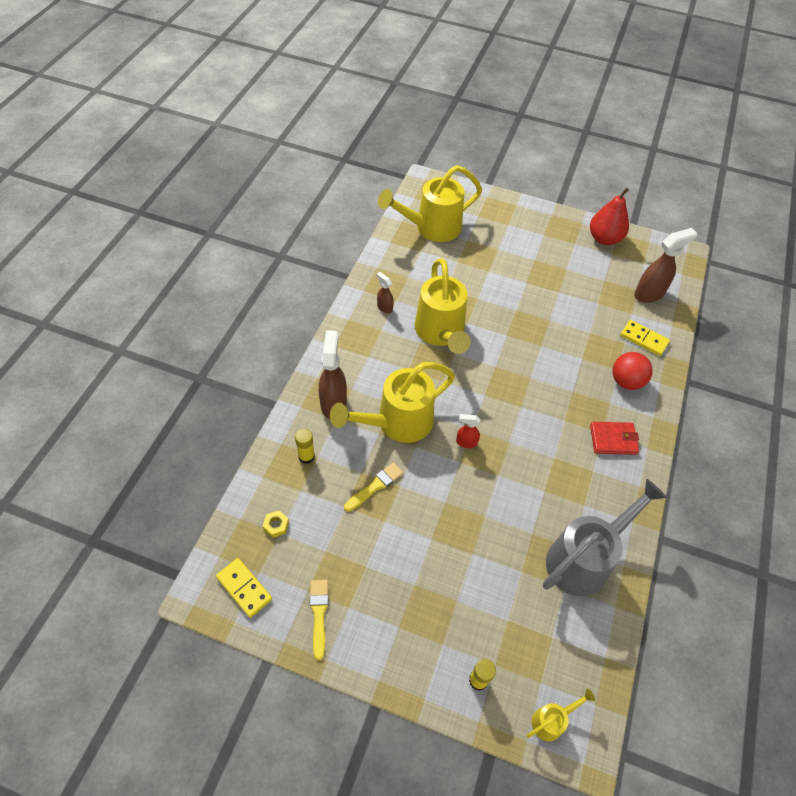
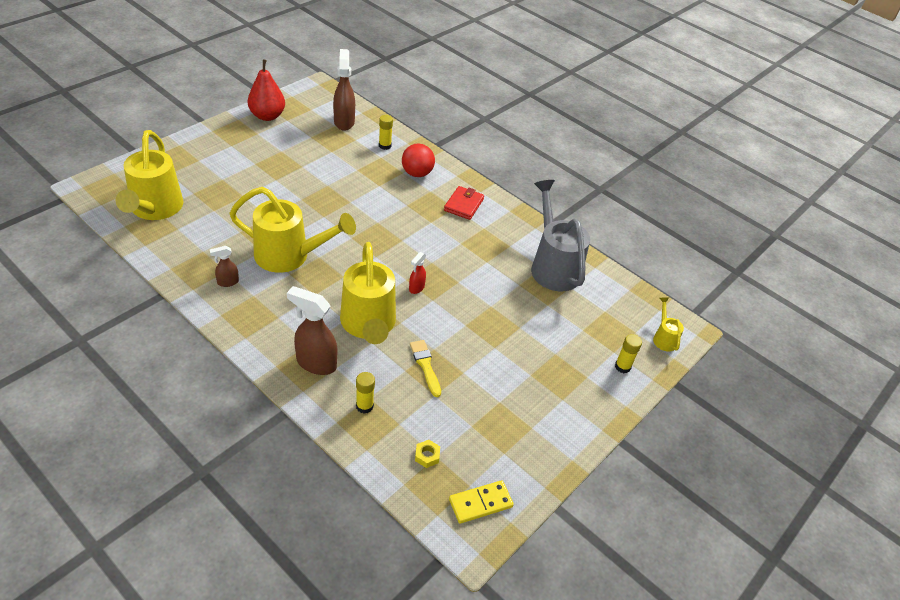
camera: 70 degrees left, 10 degrees down
(319, 614) = (530, 451): yellow brush -> none
(644, 339) = (385, 146): yellow domino -> yellow glue stick

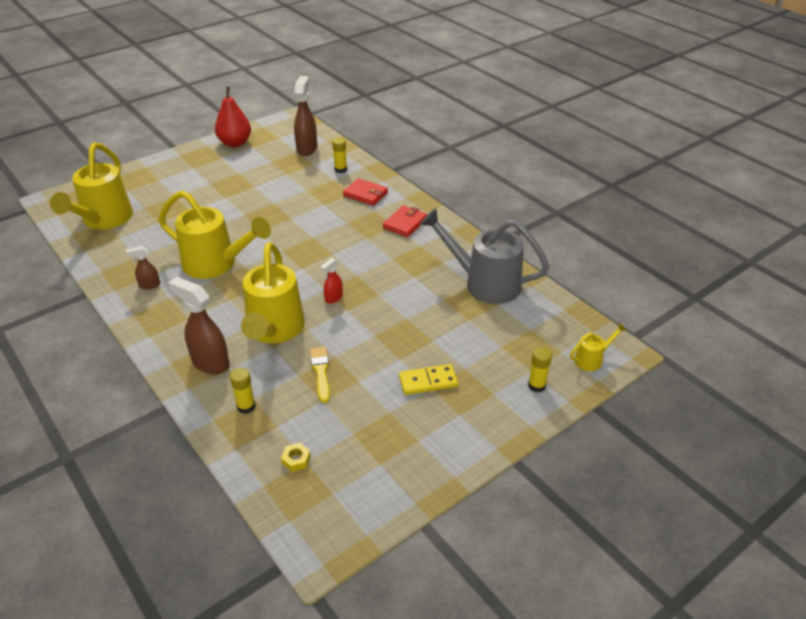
camera: 15 degrees right, 5 degrees down
(417, 173) = (365, 194): red ball -> red wallet
(480, 503) = (339, 513): yellow domino -> yellow domino (428, 381)
(553, 266) = (484, 283): grey watering can -> grey watering can turned 60 degrees counterclockwise
(664, 338) = (592, 359): yellow watering can -> yellow watering can turned 60 degrees clockwise

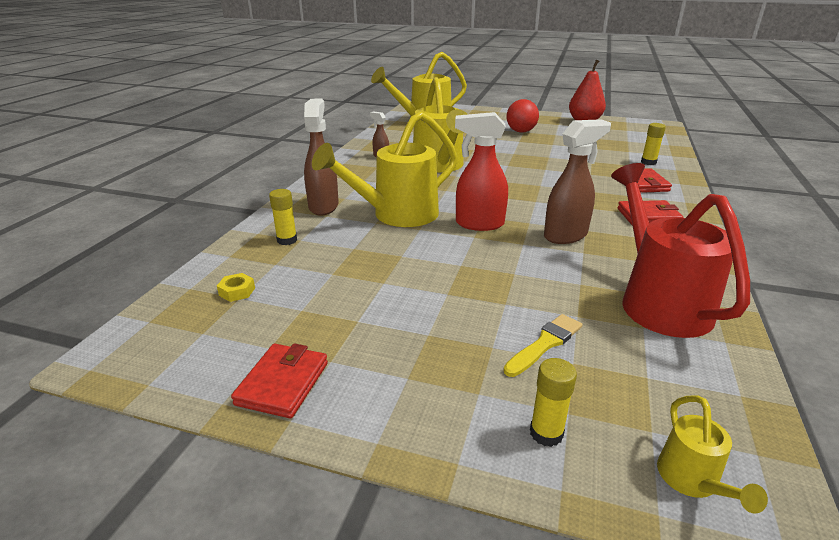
camera: 55 degrees right, 10 degrees down
(208, 184) = (521, 131): none -> red ball
(307, 148) = (640, 142): brown spray bottle -> brown spray bottle (566, 235)
(321, 372) = (371, 257): yellow brush -> yellow brush (545, 344)
(333, 298) = (479, 224): red spray bottle -> red spray bottle, size x1.91
(421, 469) = (283, 383): none -> red wallet
(428, 381) = (435, 328): yellow domino -> none
(484, 283) = (658, 301): grey watering can -> red watering can
(592, 359) = (692, 481): yellow watering can -> yellow watering can turned 60 degrees clockwise

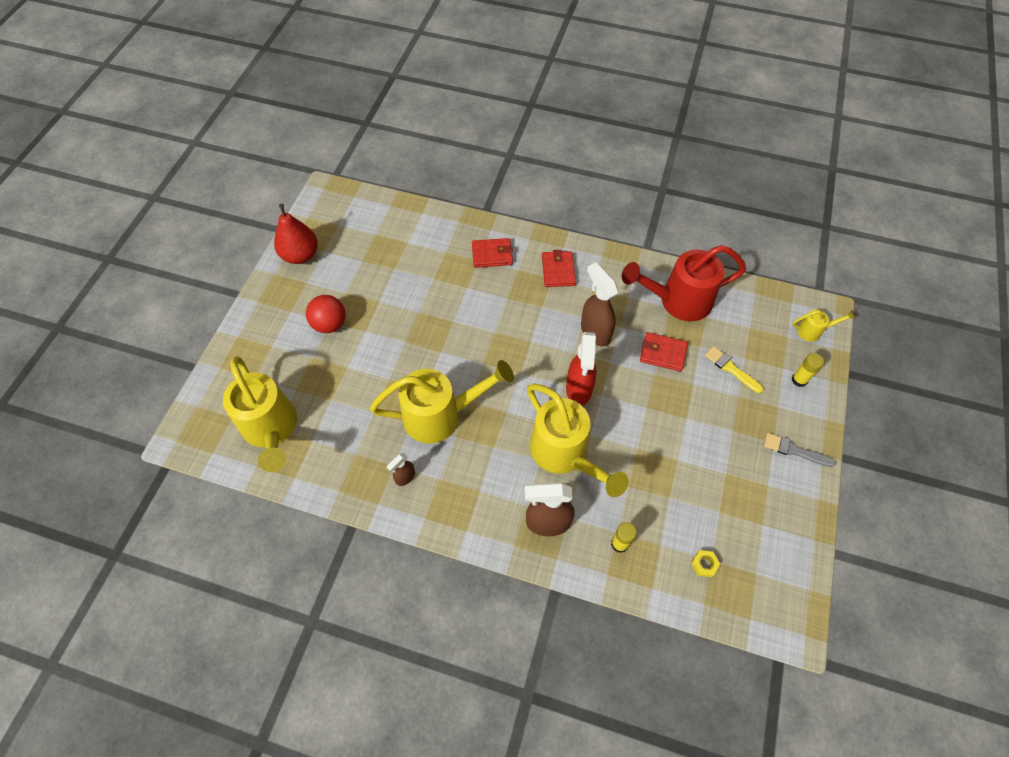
camera: 90 degrees left, 30 degrees up
(283, 383) = (792, 509): red wallet -> red wallet (663, 353)
(388, 402) = (794, 450): none -> grey brush
(648, 162) = (440, 236): yellow glue stick -> none

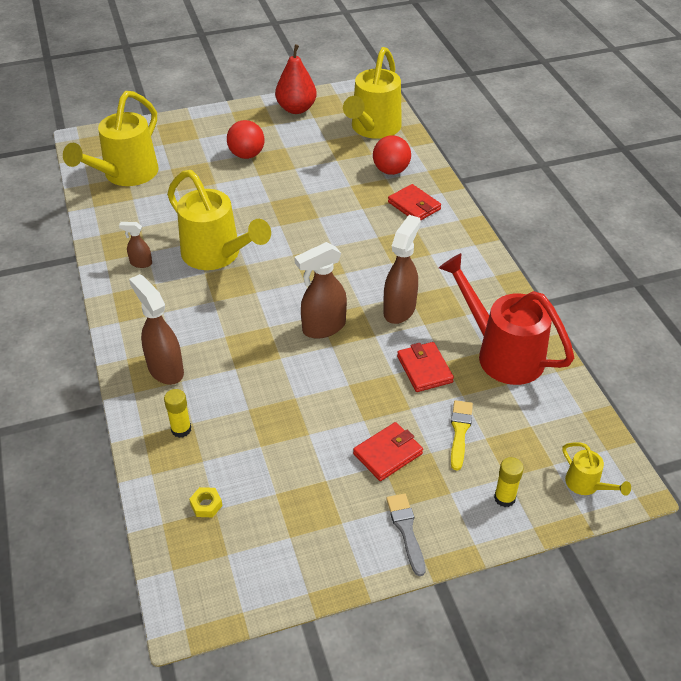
camera: 55 degrees right, 15 degrees down
(439, 243) = (391, 170): none -> red ball
(558, 271) = (443, 254): red wallet -> red wallet (388, 454)
(564, 454) = (245, 349): yellow watering can -> yellow watering can (373, 129)
(579, 389) = (323, 327): red spray bottle -> brown spray bottle

